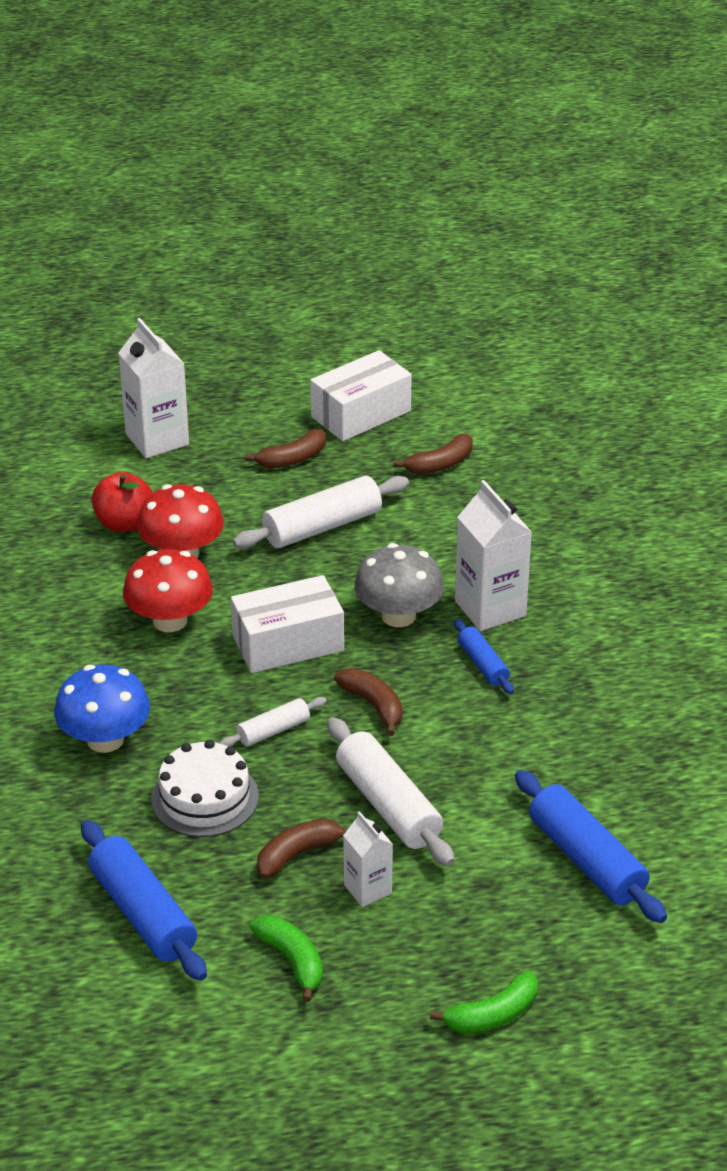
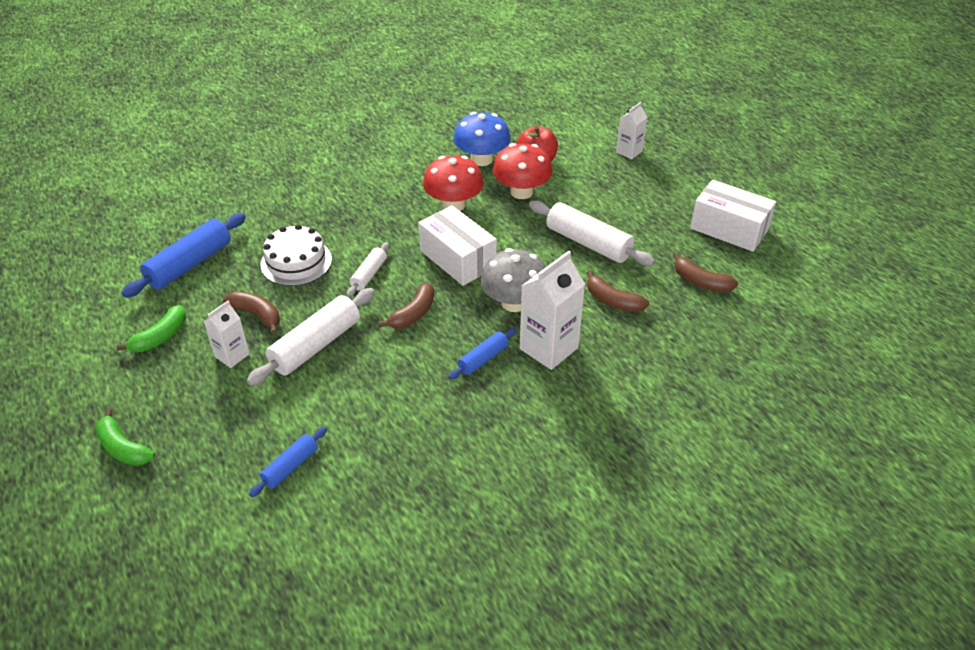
camera: 70 degrees right, 5 degrees up
(105, 739) = (334, 209): blue mushroom -> blue mushroom (482, 159)
(157, 439) = (629, 151): white carton -> white carton, size x0.58
(273, 730) = (369, 274): white rolling pin -> white rolling pin turned 75 degrees clockwise
(292, 459) = (652, 211): brown banana -> brown banana (613, 301)
(586, 859) = (290, 466): blue rolling pin -> blue rolling pin, size x0.55

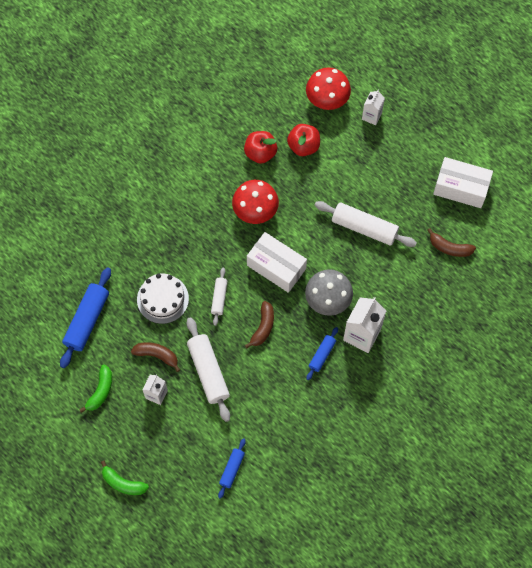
camera: 15 degrees left, 25 degrees up
(316, 345) = (208, 372): white rolling pin -> white rolling pin turned 45 degrees counterclockwise
(482, 159) = (260, 153): blue mushroom -> red apple
(521, 192) = (301, 184): red mushroom -> red mushroom (327, 99)
(613, 301) = (394, 281): brown banana -> none

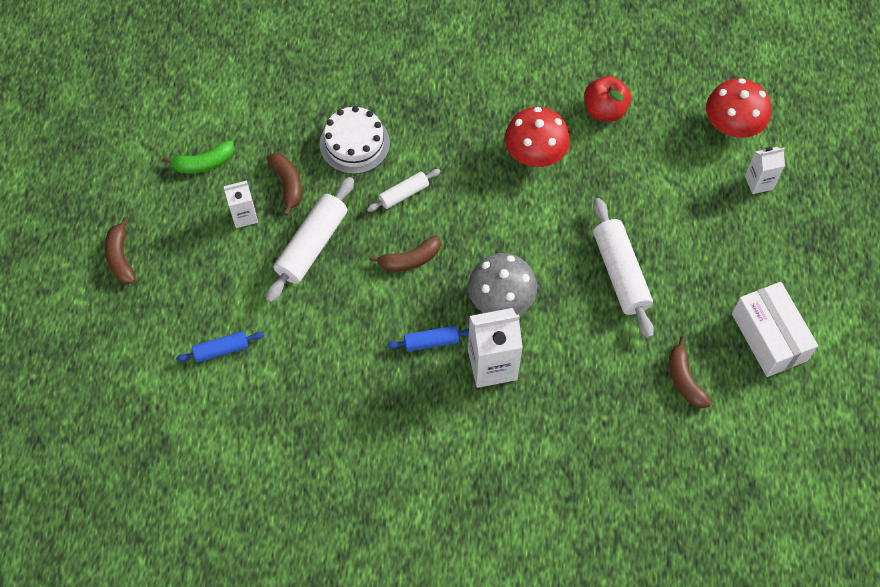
camera: 50 degrees right, 5 degrees down
(87, 320) = (269, 95): blue rolling pin -> none
(123, 483) = (121, 257): green banana -> brown banana
(276, 267) = (490, 221): white box -> none
(303, 146) = (654, 144): red apple -> none

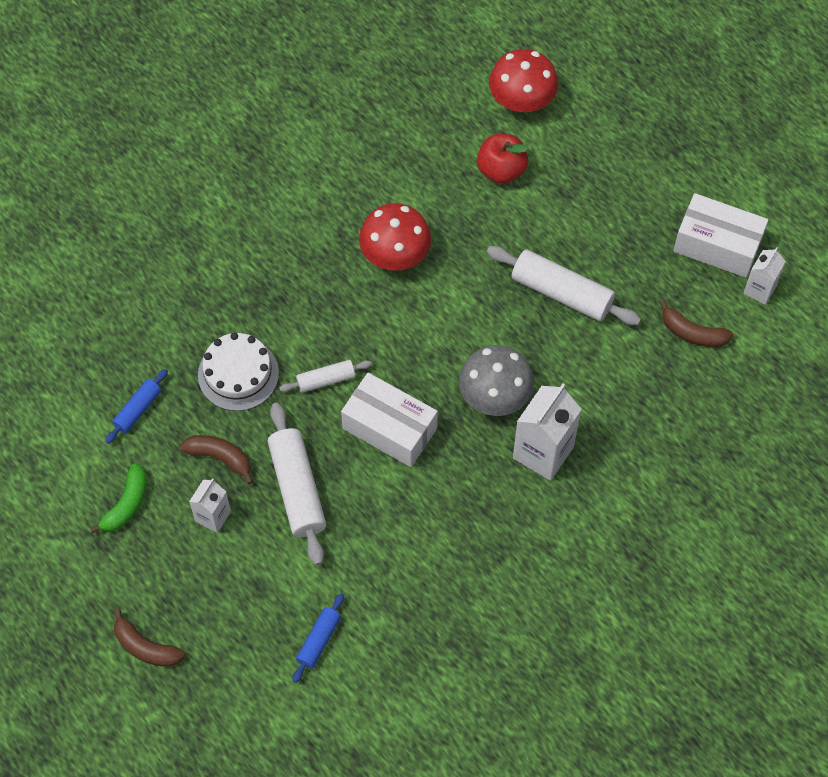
camera: 45 degrees left, 0 degrees up
(404, 194) = (326, 380): white rolling pin -> white rolling pin turned 60 degrees clockwise
(410, 259) = (389, 428): brown banana -> white box
(431, 341) = (477, 478): blue rolling pin -> blue rolling pin (138, 409)
(604, 110) = (411, 171): red apple -> red apple (501, 170)
(758, 182) = (588, 130): white carton -> white carton (759, 290)

